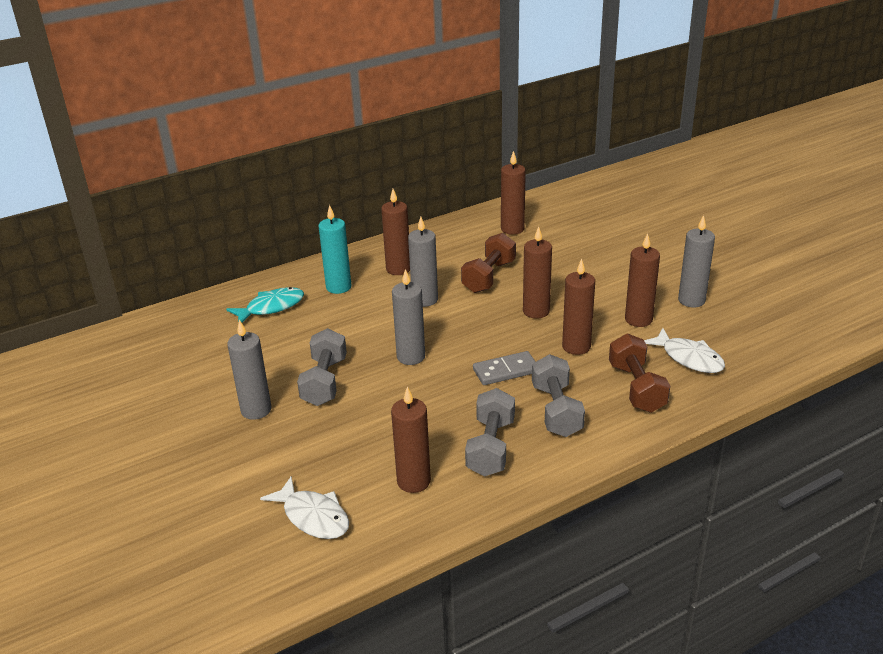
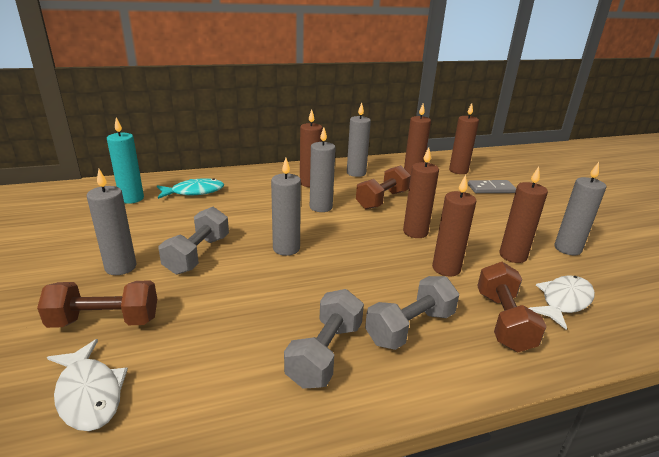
camera: 10 degrees right, 5 degrees down
(281, 461) = (105, 321): none -> brown dumbbell
(338, 287) = (256, 187): turquoise candle -> turquoise candle (131, 198)
(413, 481) = (223, 375): brown candle -> brown candle (458, 171)
(446, 243) = (356, 173): none -> grey candle
(505, 371) = (370, 277): grey domino -> grey domino (491, 189)
(556, 410) = (410, 327): grey dumbbell -> grey dumbbell turned 45 degrees clockwise
(688, 358) = (563, 301): white fish -> white fish turned 105 degrees counterclockwise

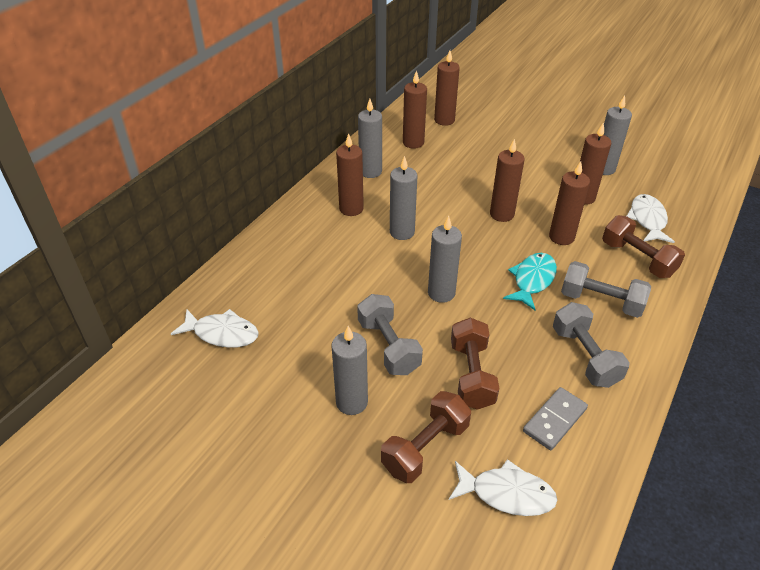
camera: 40 degrees left, 15 degrees up
(131, 198) = (222, 333): turquoise candle -> white fish
(194, 192) = (267, 286): turquoise fish -> turquoise fish (532, 280)
(382, 200) = (435, 193): brown dumbbell -> brown dumbbell (472, 375)
(410, 327) = (601, 302): grey dumbbell -> grey dumbbell turned 75 degrees counterclockwise
(491, 189) = (492, 130): grey domino -> grey domino (554, 420)

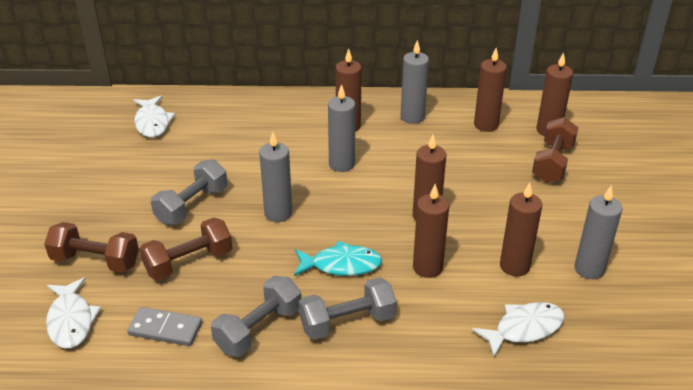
camera: 60 degrees right, 5 degrees down
(351, 402) = (121, 208): grey candle -> none
(601, 302) = (347, 322): grey dumbbell -> grey dumbbell turned 75 degrees clockwise
(637, 259) = (442, 335): brown dumbbell -> brown dumbbell (552, 163)

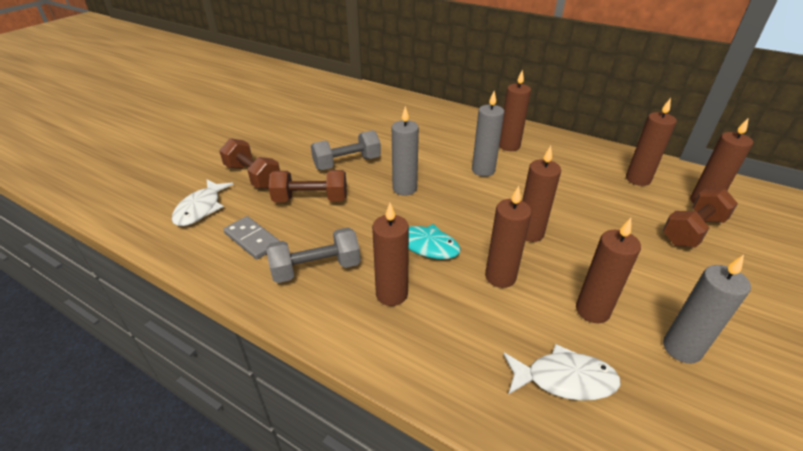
camera: 30 degrees right, 0 degrees up
(152, 122) = (367, 106): white fish -> none
(347, 322) = (391, 294): grey dumbbell -> brown candle
(412, 117) = (570, 154): grey candle -> none

